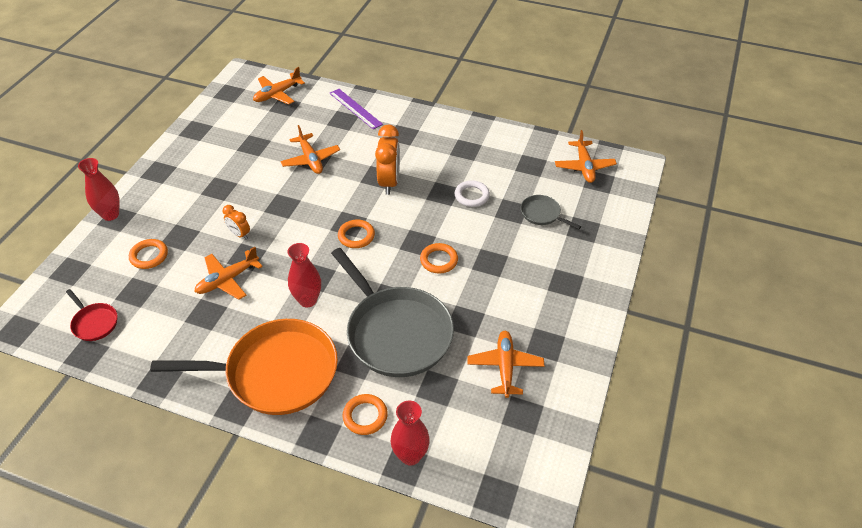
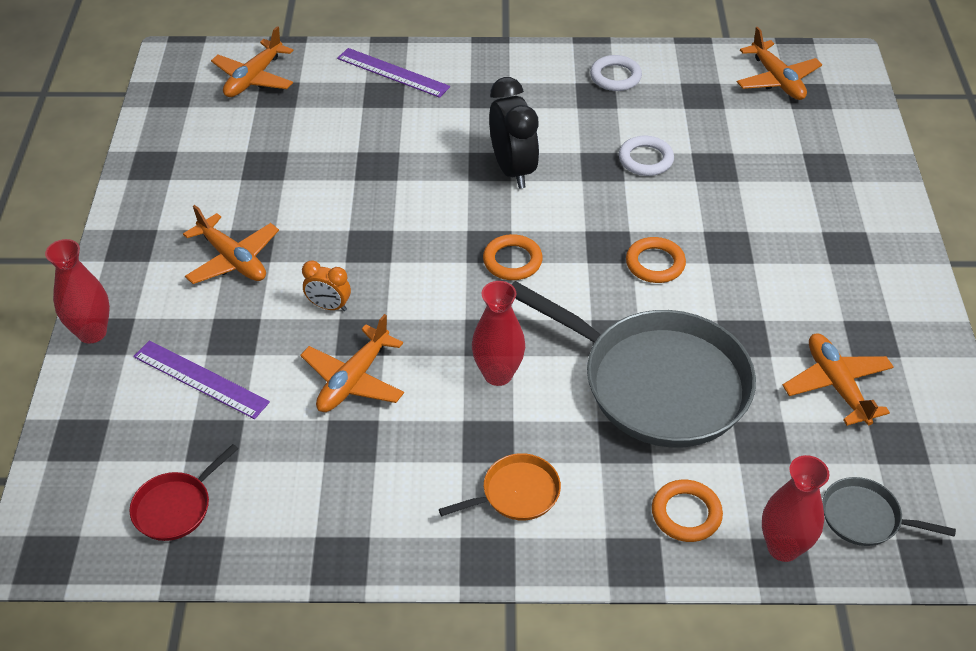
camera: 20 degrees left, 0 degrees up
(94, 323) = (175, 507): red pan -> red pan turned 105 degrees clockwise
(149, 256) = (201, 379): orange ring -> purple ruler
(276, 372) = (516, 493): orange pan -> orange pan, size x0.43
(310, 159) = (370, 165): orange plane -> orange plane (233, 259)
(389, 182) = (513, 170): orange clock -> black clock
(484, 141) = (615, 77): none -> white ring
(542, 214) = (759, 160): grey pan -> grey pan (864, 517)

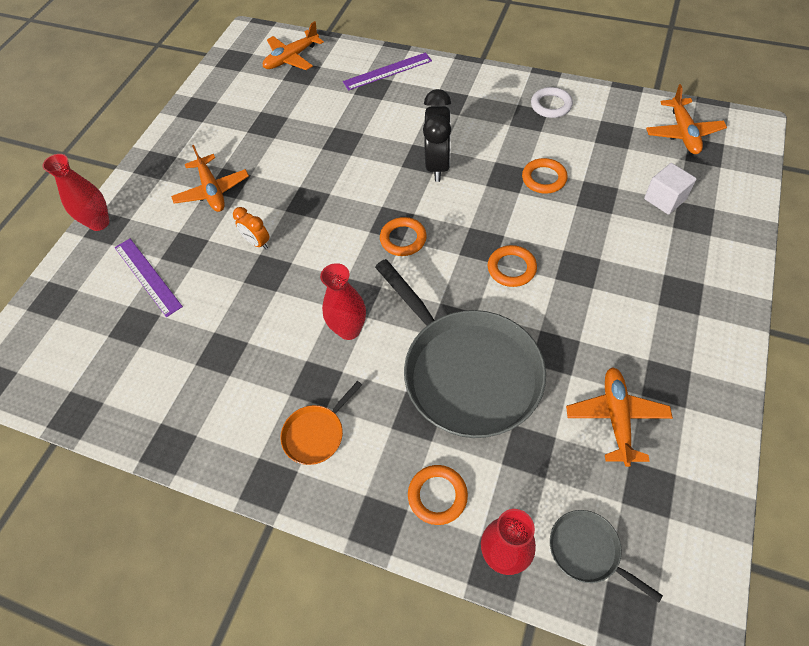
camera: 25 degrees right, 10 degrees up
(175, 507) = (84, 370): red pan -> none
(353, 380) = (246, 305): orange plane -> none
(393, 72) = (387, 71): purple ruler -> purple ruler turned 75 degrees counterclockwise
(516, 493) = (316, 434): orange pan -> orange pan turned 135 degrees clockwise
(645, 159) = (544, 178): white ring -> orange ring
(788, 154) = (665, 199): none -> white cube

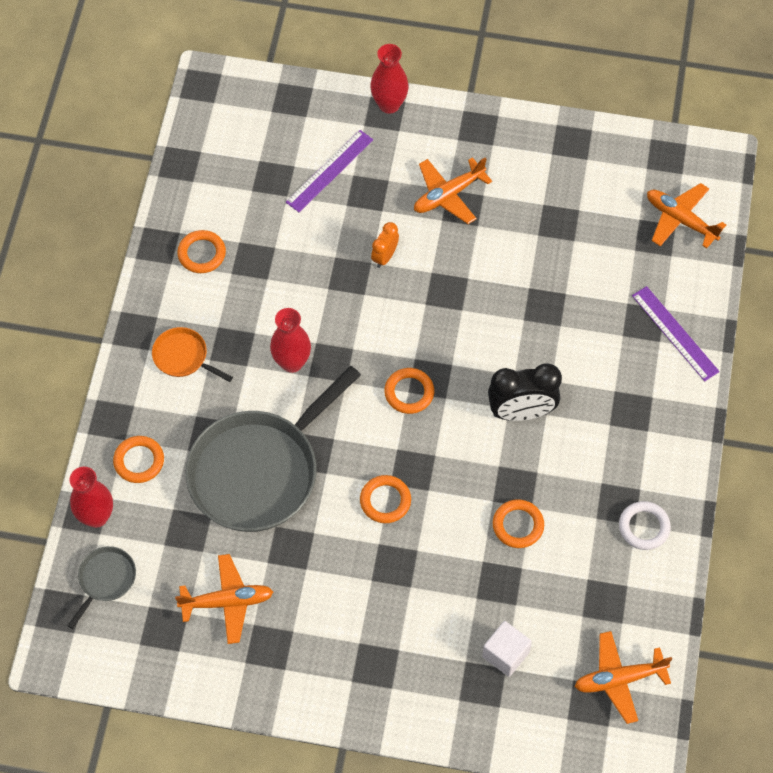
camera: 75 degrees right, 5 degrees up
(196, 402) = (202, 254): none -> orange ring

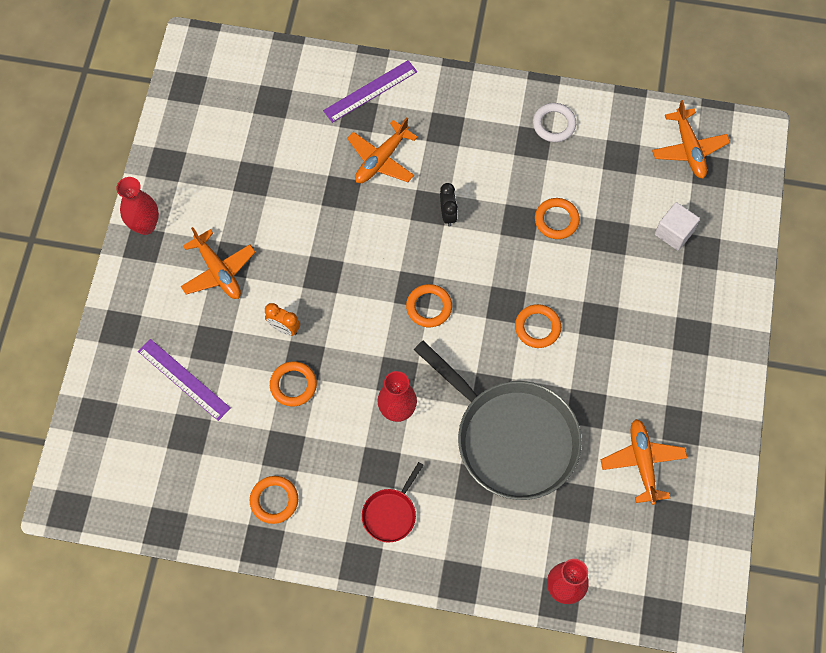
camera: 90 degrees left, 5 degrees up
(105, 579) = (627, 575): grey pan -> none
(139, 461) = (504, 551): orange ring -> orange ring (293, 385)
(183, 357) = (390, 514): orange pan -> red pan
(389, 104) = (110, 324): red vase -> red vase (145, 225)
(521, 412) = (448, 214): black clock -> black clock, size x0.55
(680, 220) = (255, 80): orange plane -> orange plane (381, 159)

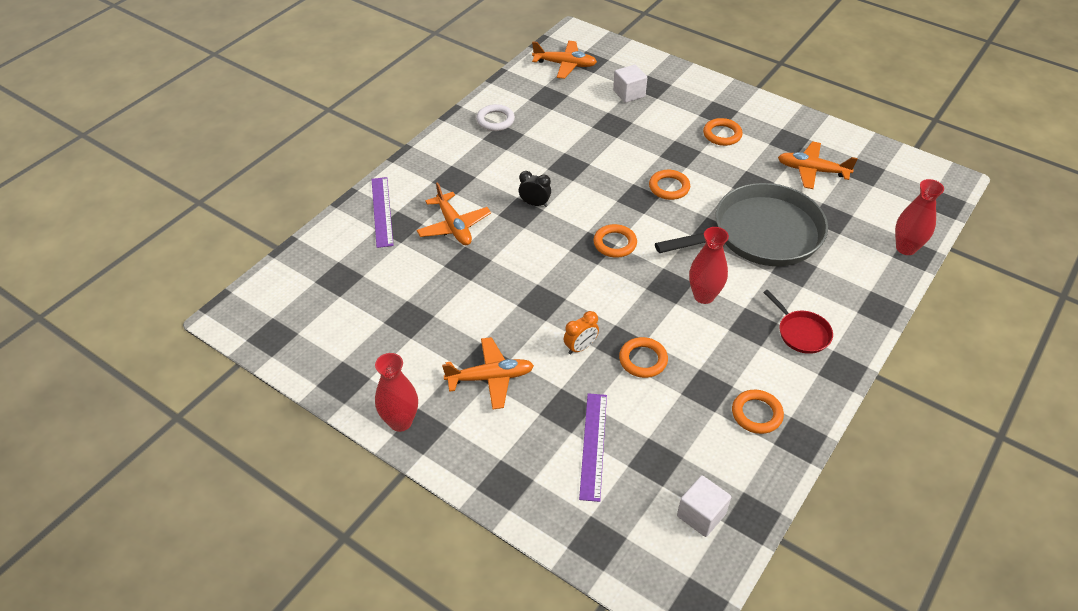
camera: 65 degrees left, 20 degrees down
(151, 487) = (701, 515): none -> white cube
(184, 379) = (593, 445): purple ruler -> purple ruler turned 60 degrees counterclockwise
(556, 220) = (580, 146): orange ring -> orange ring (722, 134)

